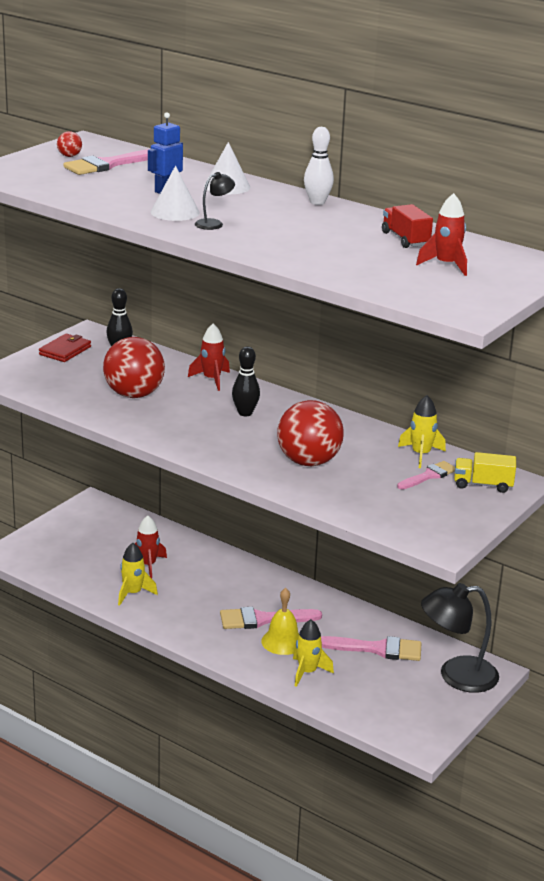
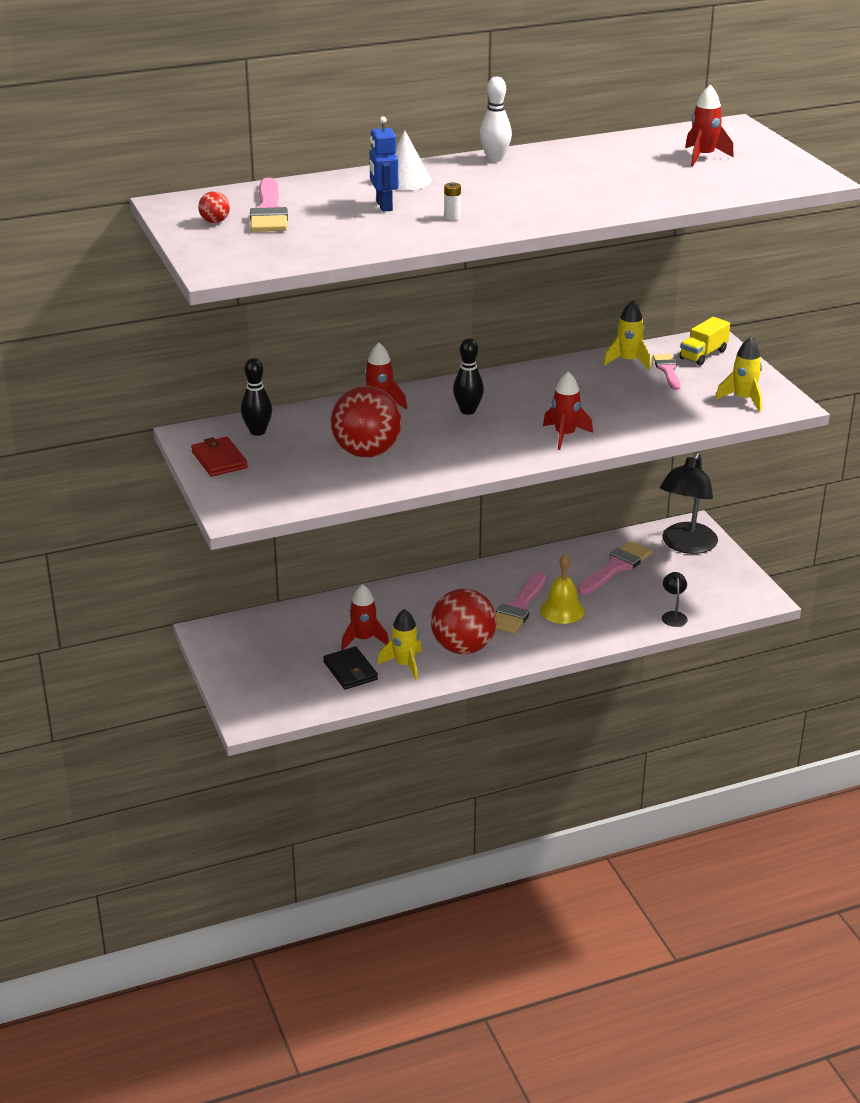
camera: 55 degrees left, 5 degrees up
(102, 573) = (350, 671): none -> black wallet
(175, 212) = (452, 217): white cone -> white battery
(214, 224) = (504, 210): black lamp -> black lamp (673, 616)
(253, 460) = (564, 435): none -> red rocket
(307, 672) = (619, 615): yellow rocket -> yellow rocket (743, 399)
(308, 462) = (592, 412): red ball -> red ball (463, 647)
(405, 239) = (627, 153): red truck -> none

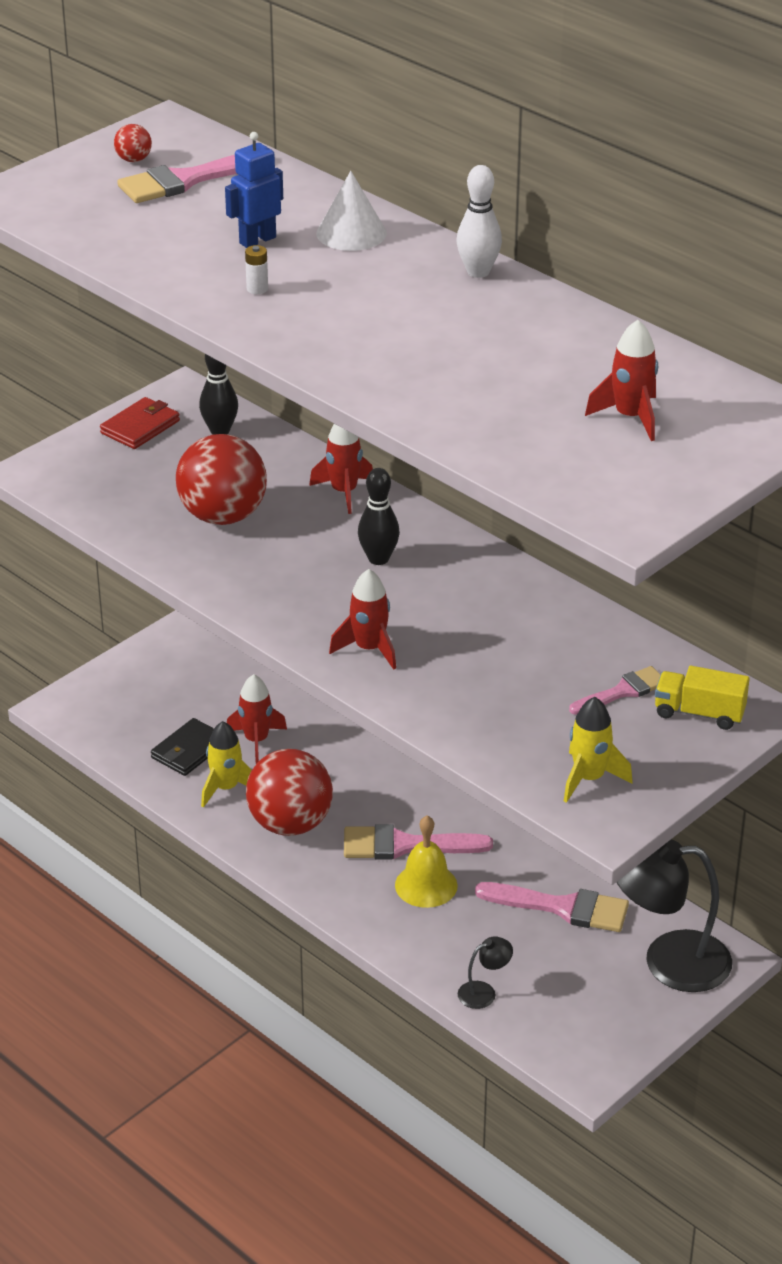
camera: 65 degrees right, 5 degrees up
(628, 361) = (621, 651): yellow rocket -> none

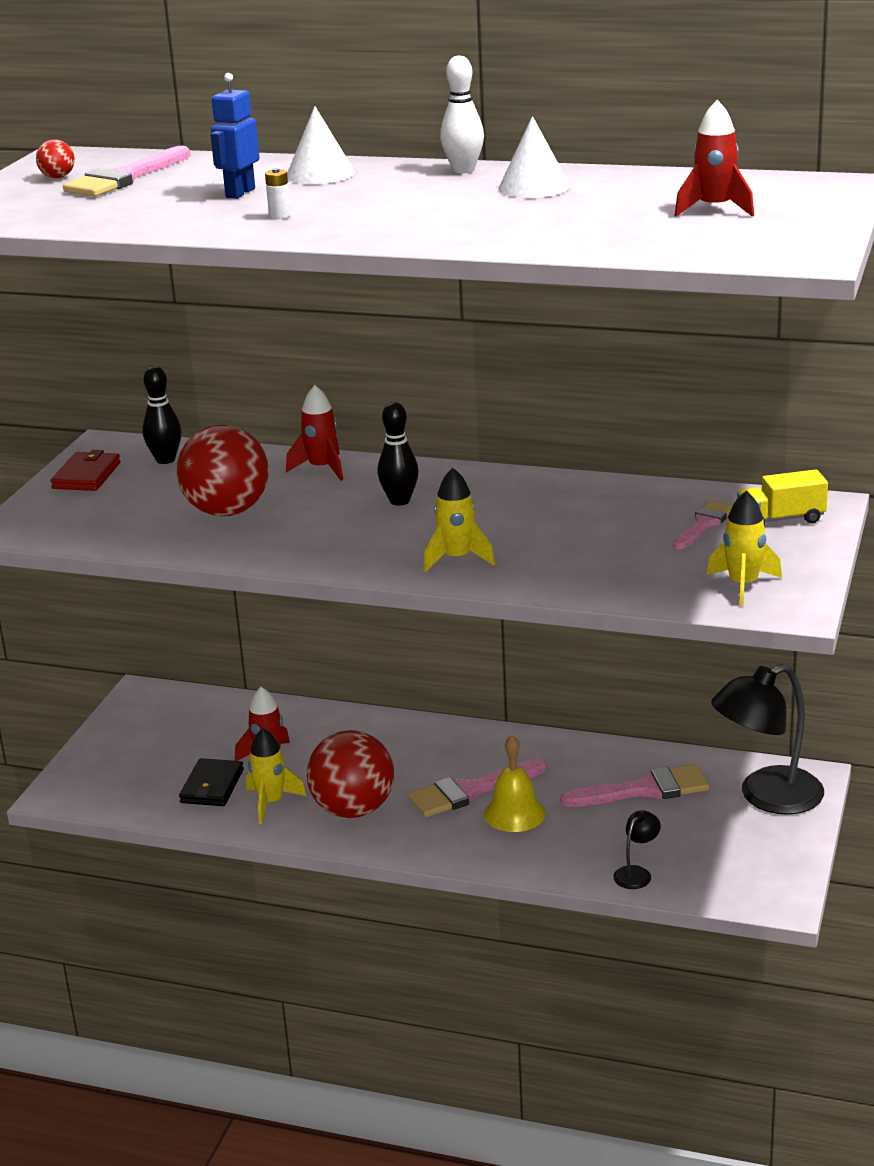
camera: 25 degrees left, 10 degrees down
(369, 649) = (457, 559): red rocket -> yellow rocket
(511, 322) = (534, 187): none -> white cone

